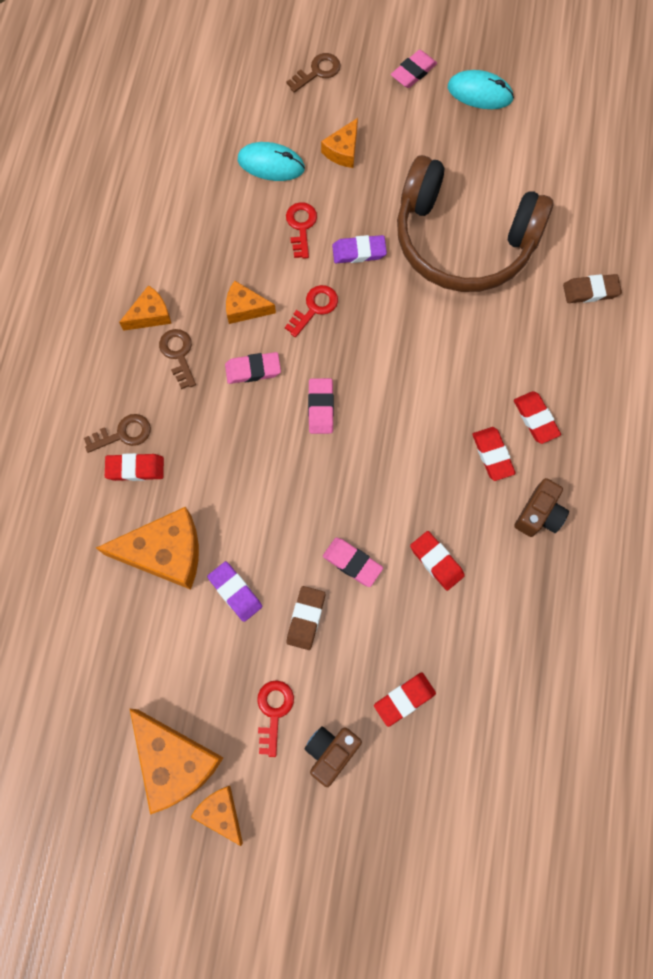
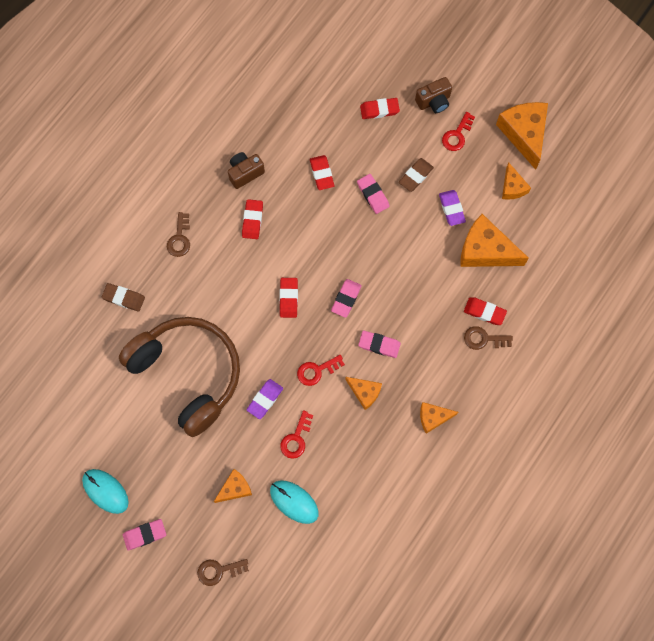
camera: 155 degrees left, 0 degrees up
(178, 354) = (425, 379): brown key -> brown key (179, 238)
(221, 812) = (508, 98): orange cheese -> orange cheese (512, 187)
(359, 252) = (265, 399): purple eraser -> purple eraser turned 75 degrees counterclockwise
(535, 419) = (212, 230): red eraser -> red eraser (288, 298)

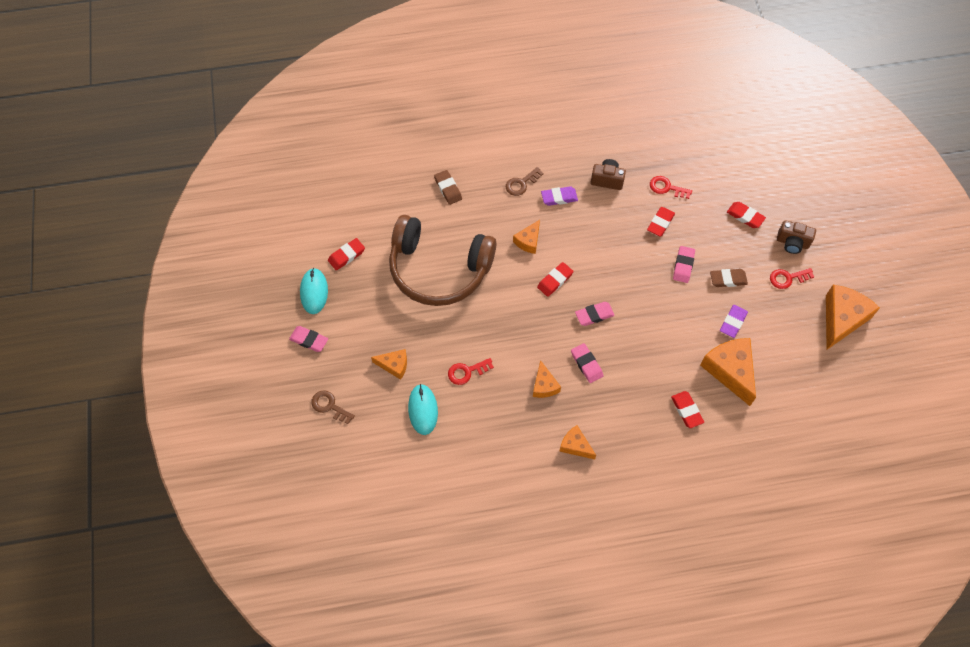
camera: 45 degrees right, 10 degrees down
(188, 374) = (439, 269): brown headphones -> brown headphones turned 105 degrees clockwise
(252, 220) = (581, 212): red eraser -> red eraser (346, 255)
(265, 399) = (472, 329): purple eraser -> purple eraser (559, 198)
(316, 371) = (525, 342): red key -> red key (666, 188)
(483, 339) = (667, 428): brown key -> none
(512, 187) = (795, 346): orange cheese -> orange cheese (528, 241)

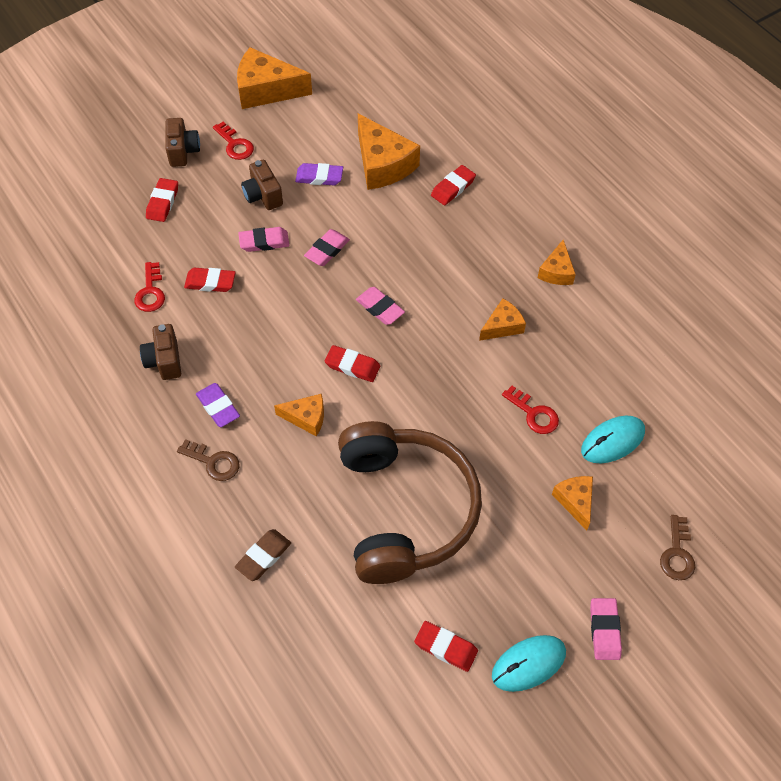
camera: 115 degrees left, 5 degrees down
(586, 364) = (450, 294): pink eraser -> pink eraser (327, 250)
(728, 279) = (263, 196): brown eraser -> brown camera
(730, 371) = (382, 164): orange cheese -> orange cheese turned 75 degrees counterclockwise

